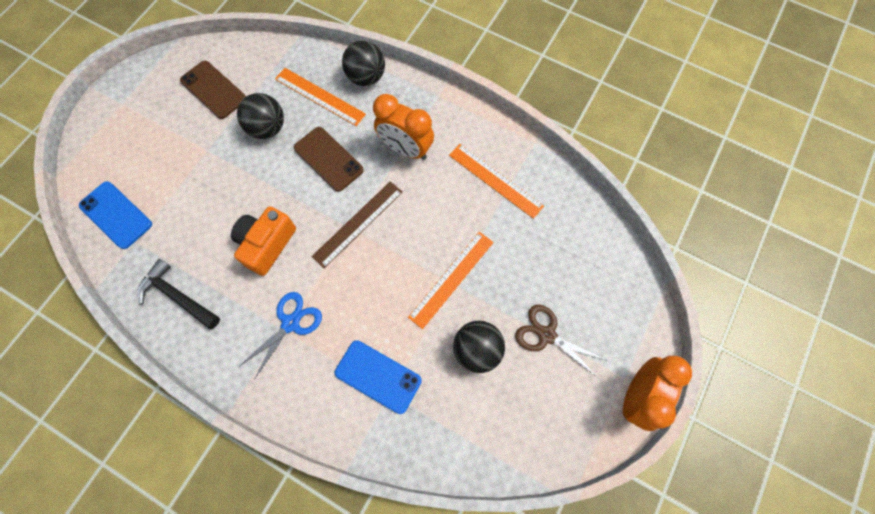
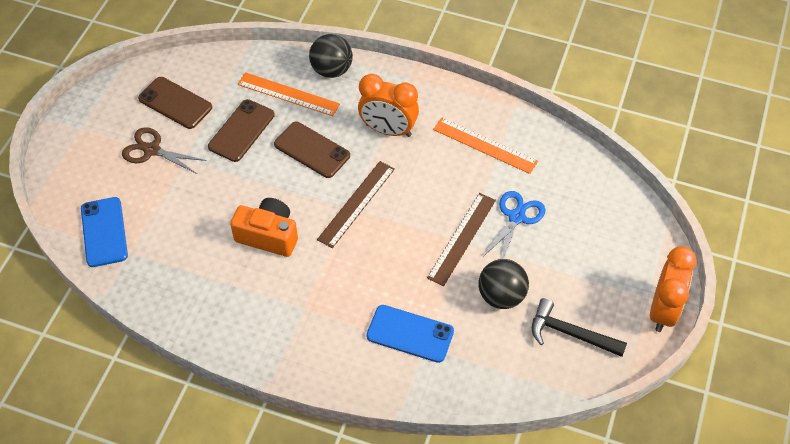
camera: 10 degrees left, 15 degrees down
(116, 215) = (104, 232): blue phone -> blue phone turned 45 degrees clockwise
(178, 296) = (189, 295): black hammer -> black hammer (570, 333)
(266, 244) = (268, 235): orange camera -> orange camera turned 90 degrees clockwise
(267, 128) = (241, 131): black ball -> brown phone
(290, 323) = (311, 301): blue scissors -> blue scissors (516, 217)
(451, 279) = (461, 238): orange ruler -> brown ruler
(547, 335) = (566, 273): brown scissors -> brown scissors (152, 150)

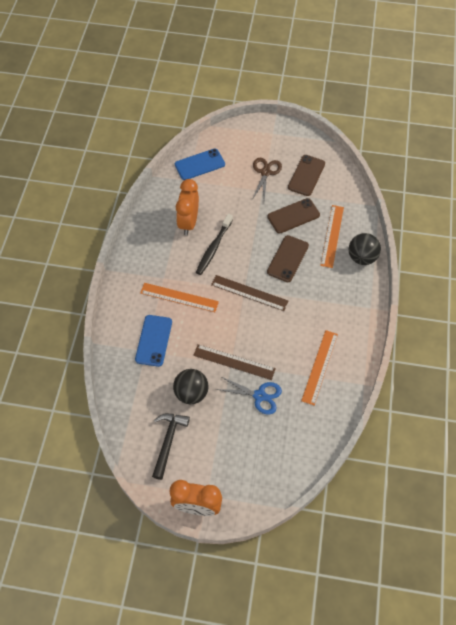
camera: 80 degrees right, 5 degrees up
(241, 131) = (293, 216): brown phone -> brown phone turned 45 degrees counterclockwise
(268, 235) = (213, 248): orange camera -> black toothbrush
(344, 292) = (179, 297): none -> orange ruler
(388, 130) = (317, 302): orange clock -> orange clock (188, 222)

